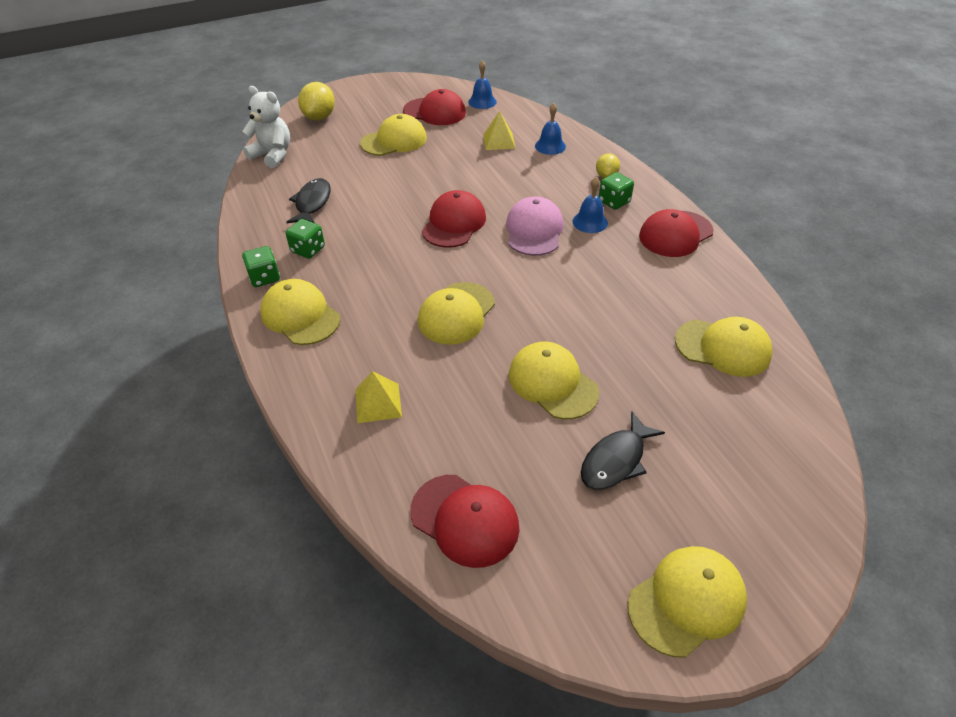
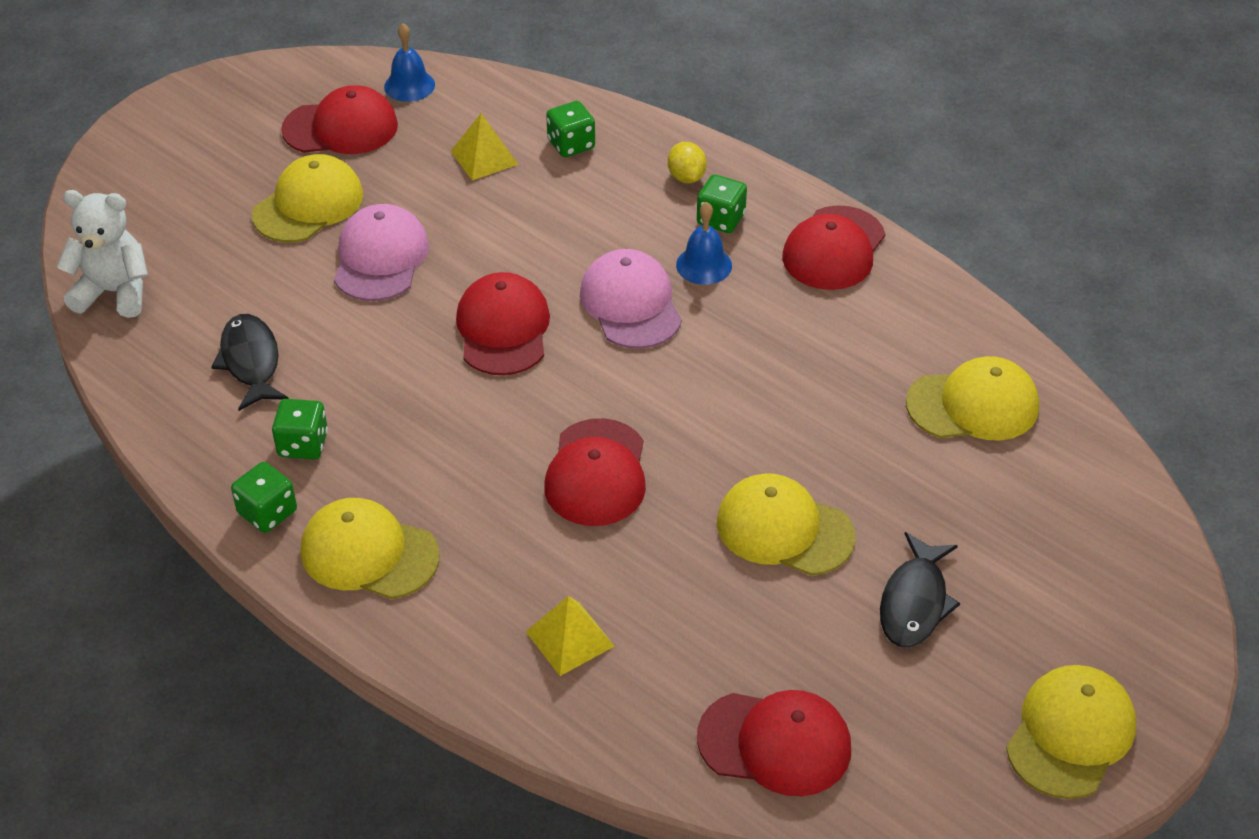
camera: 25 degrees left, 0 degrees up
(319, 117) = (143, 193): yellow lemon -> none
(412, 173) = (380, 258): none -> pink cap
(456, 313) = (596, 473): yellow cap -> red cap
(550, 146) = (571, 144): blue bell -> green dice

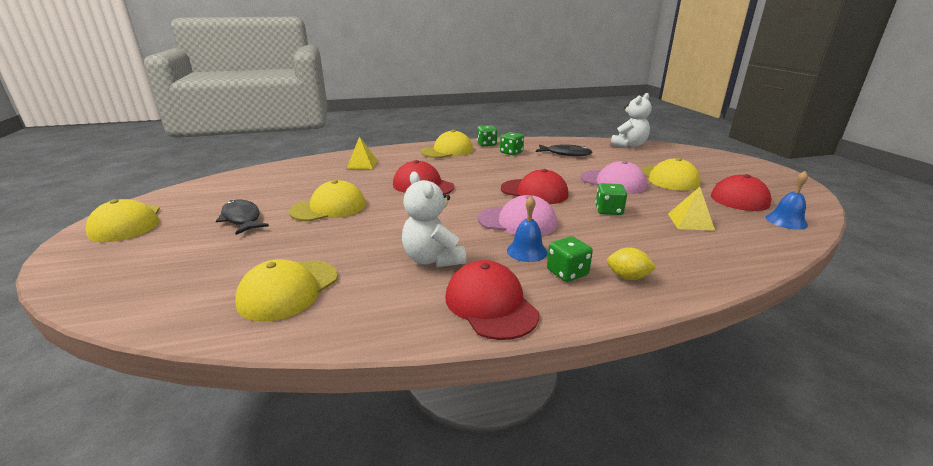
camera: 125 degrees right, 20 degrees down
(571, 144) = (693, 249): green dice -> green dice (608, 211)
(775, 743) = (262, 177): red cap -> none
(801, 331) = (433, 259): none -> white teddy bear

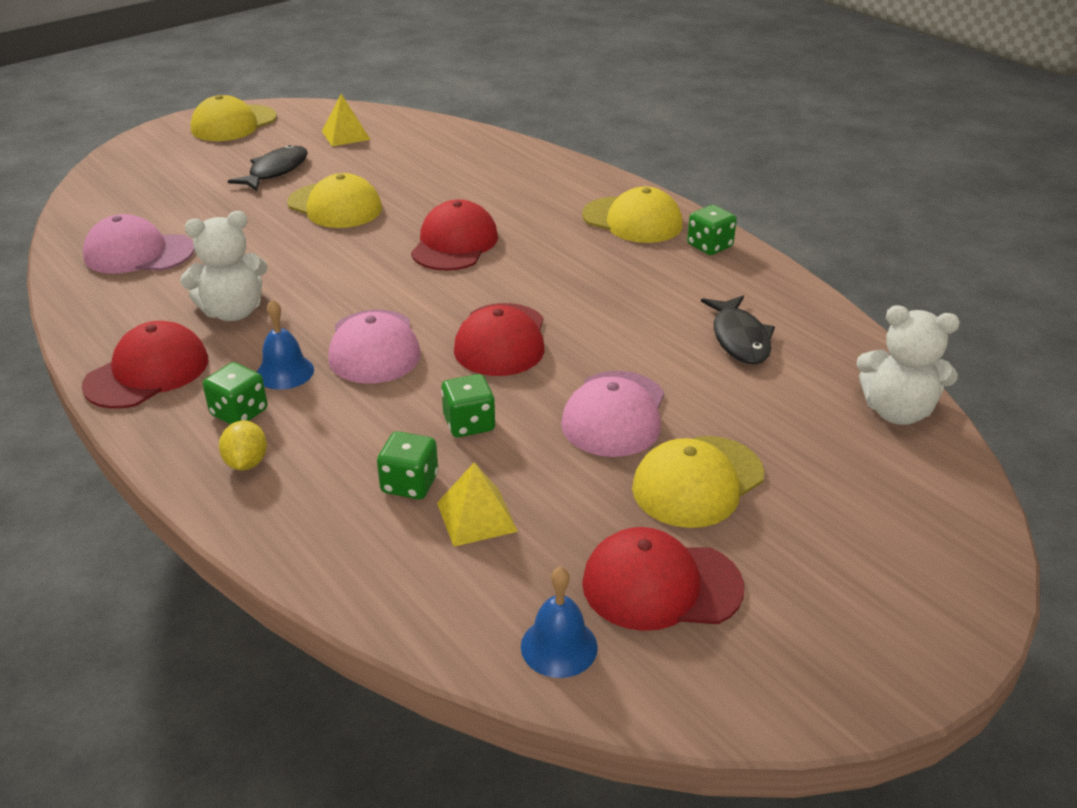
camera: 65 degrees right, 10 degrees up
(288, 290) = (138, 253): yellow cap -> pink cap
(362, 164) = (503, 176): yellow pyramid -> yellow pyramid (346, 135)
(433, 259) = (233, 312): white teddy bear -> white teddy bear turned 150 degrees counterclockwise
(511, 152) = (685, 280): green dice -> green dice (410, 484)

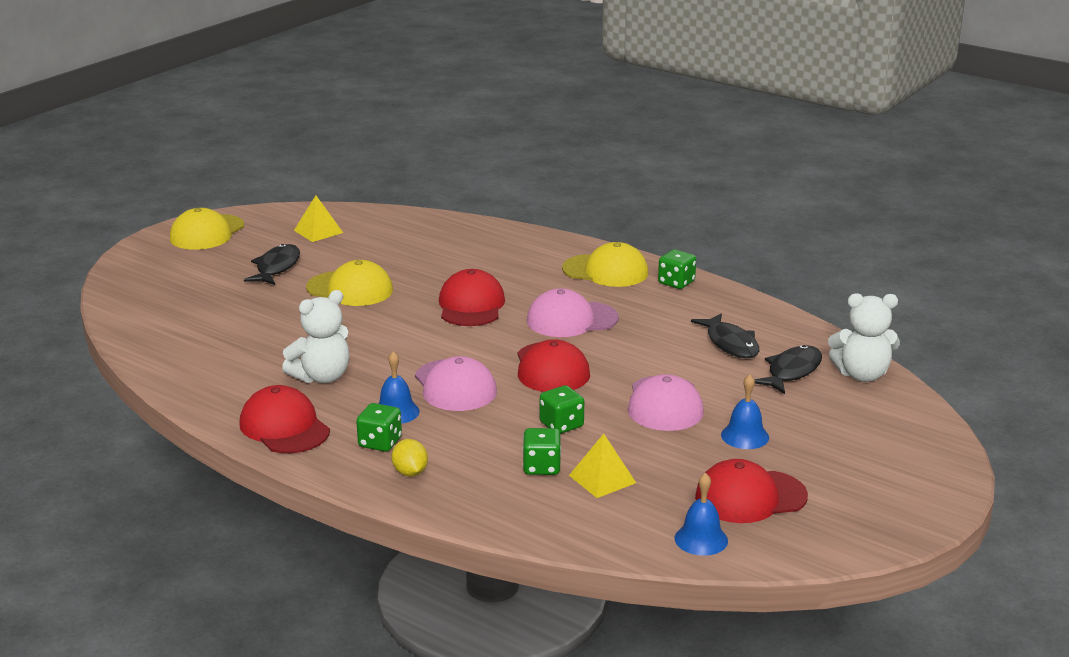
camera: 15 degrees left, 10 degrees down
(138, 253) = (205, 345): pink cap -> pink cap (571, 320)
(147, 372) = (284, 427): red cap -> red cap turned 60 degrees counterclockwise
(697, 482) = (745, 436): yellow cap -> blue bell
(802, 392) = (791, 371): none -> black fish

